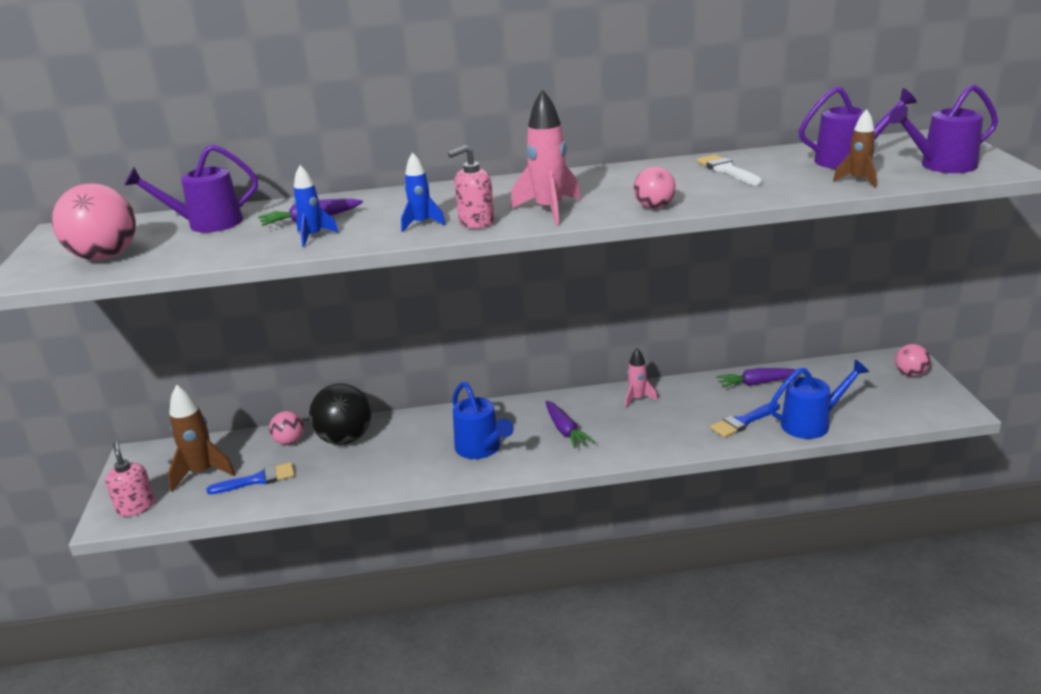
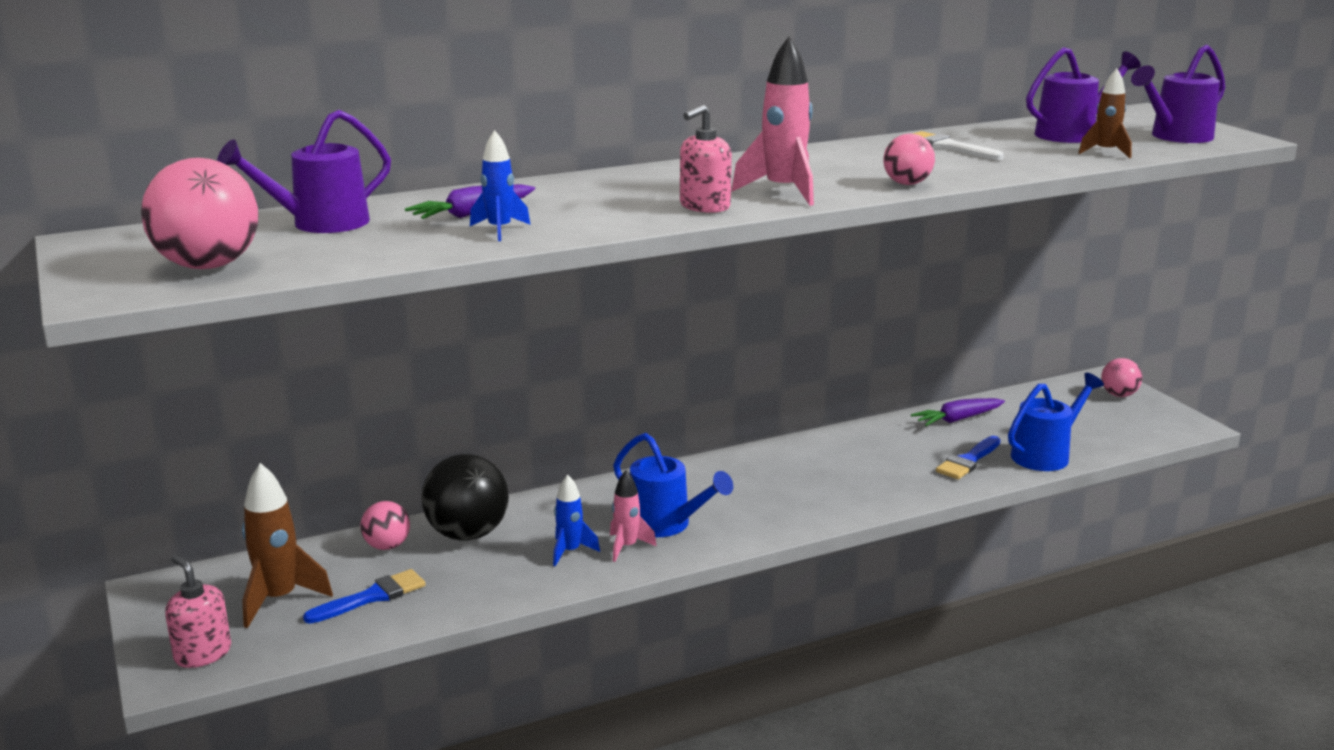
camera: 20 degrees left, 5 degrees down
(421, 224) = (633, 211): blue rocket -> blue rocket (570, 551)
(565, 430) = (761, 492): purple carrot -> none
(637, 399) = (827, 449): pink rocket -> pink rocket (627, 547)

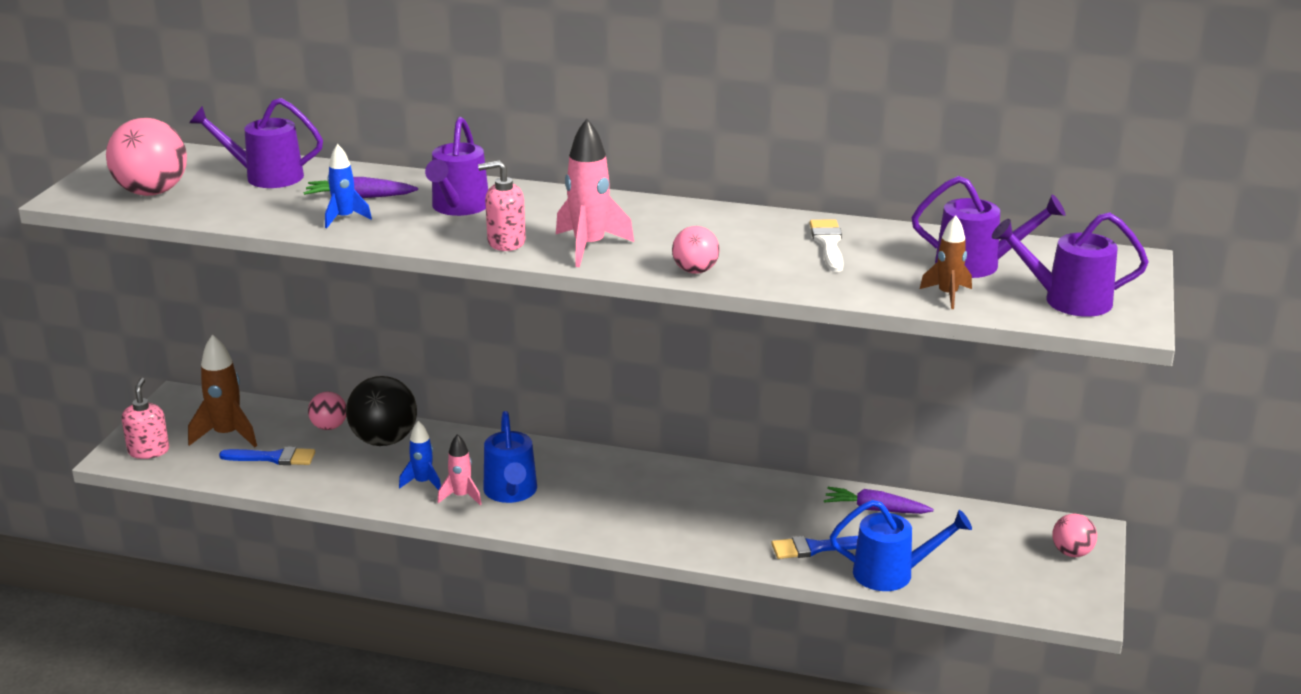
camera: 40 degrees right, 5 degrees up
(592, 197) = (458, 208): none -> purple watering can

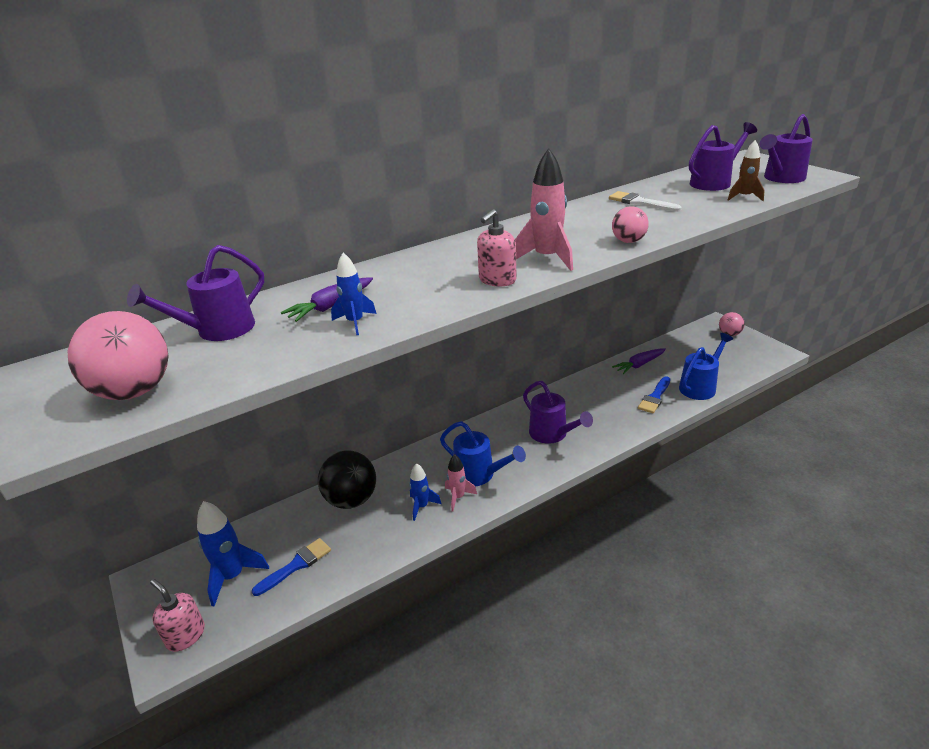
camera: 45 degrees left, 5 degrees up
(227, 435) = (233, 576): brown rocket -> blue rocket
(329, 427) = (299, 517): pink ball -> none
(458, 208) = (414, 279): purple watering can -> purple watering can (552, 434)

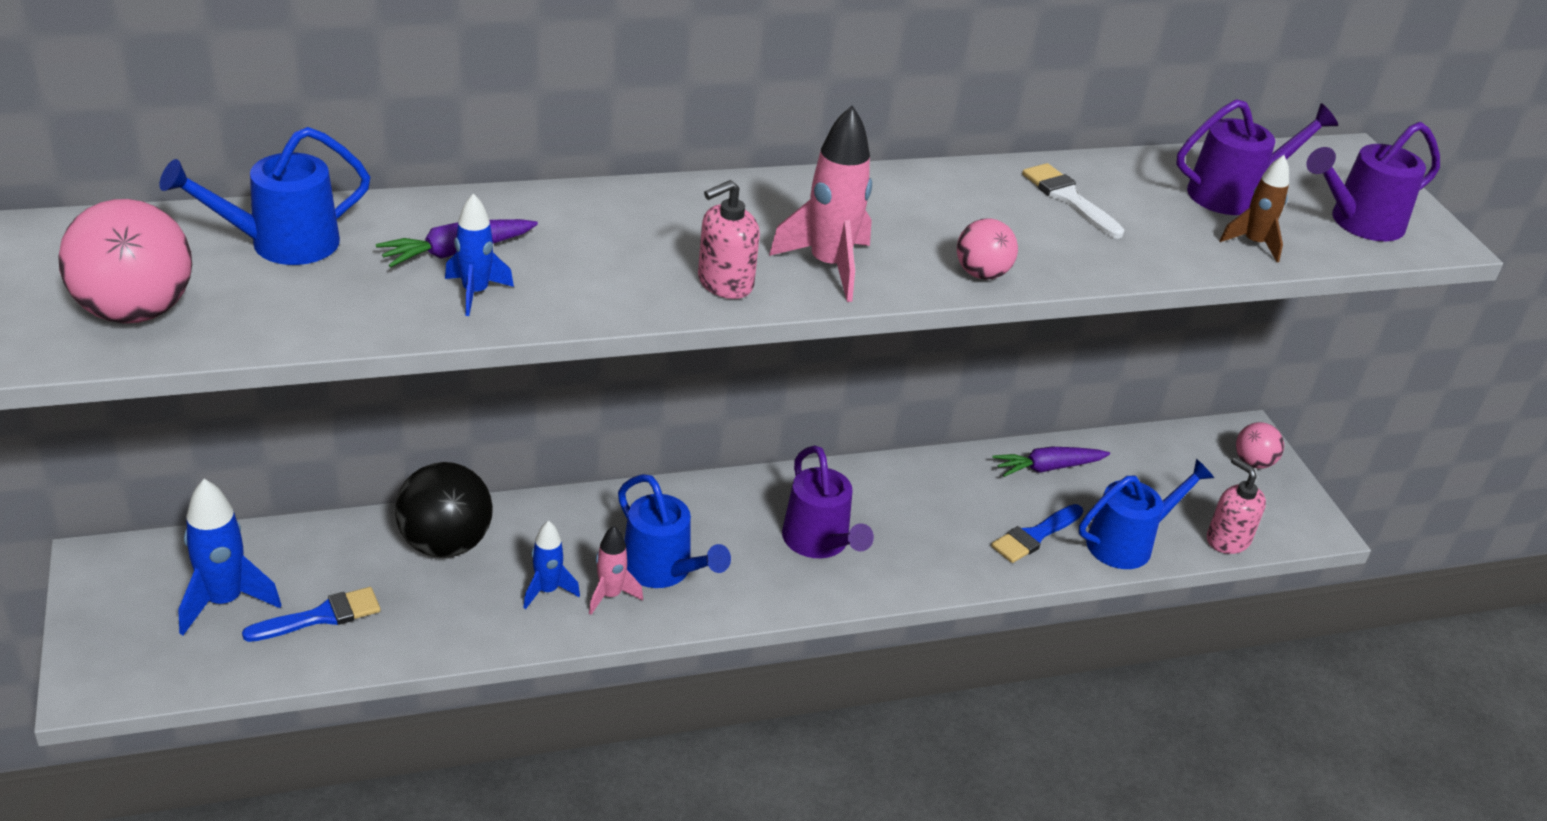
camera: 10 degrees right, 5 degrees up
(185, 635) = (130, 662): pink soap dispenser -> pink soap dispenser (1227, 540)
(217, 330) = (281, 244): purple watering can -> blue watering can

